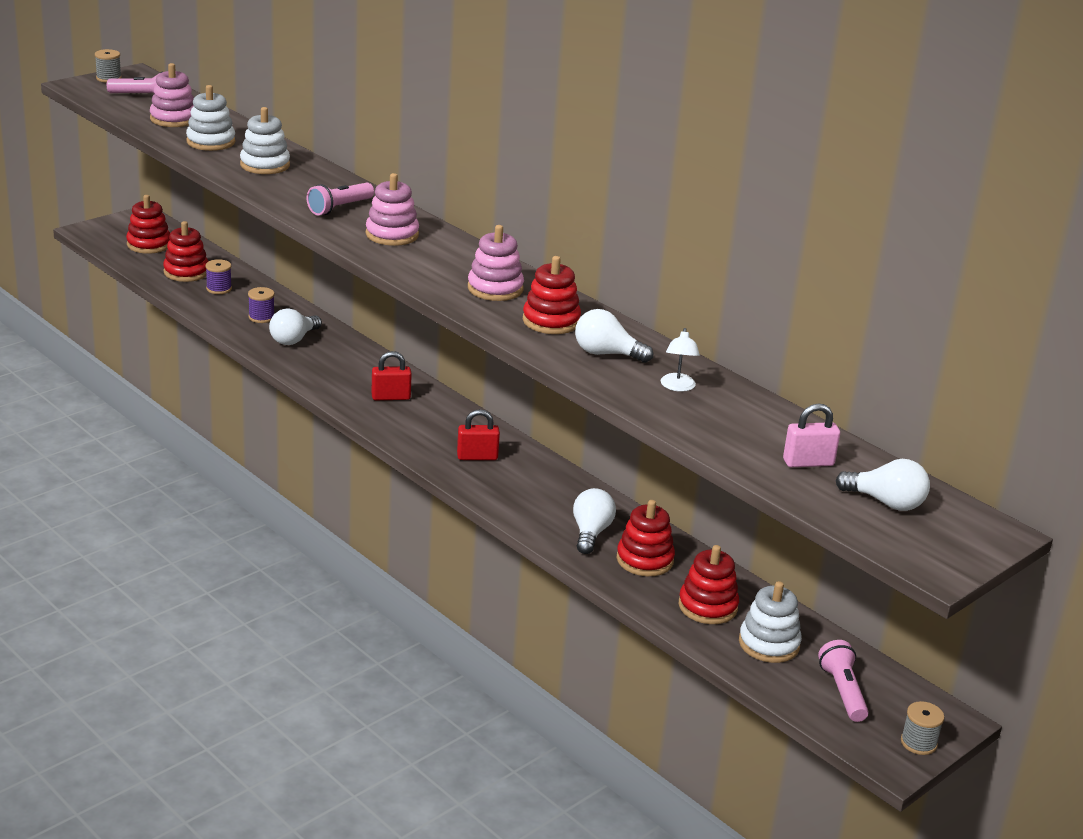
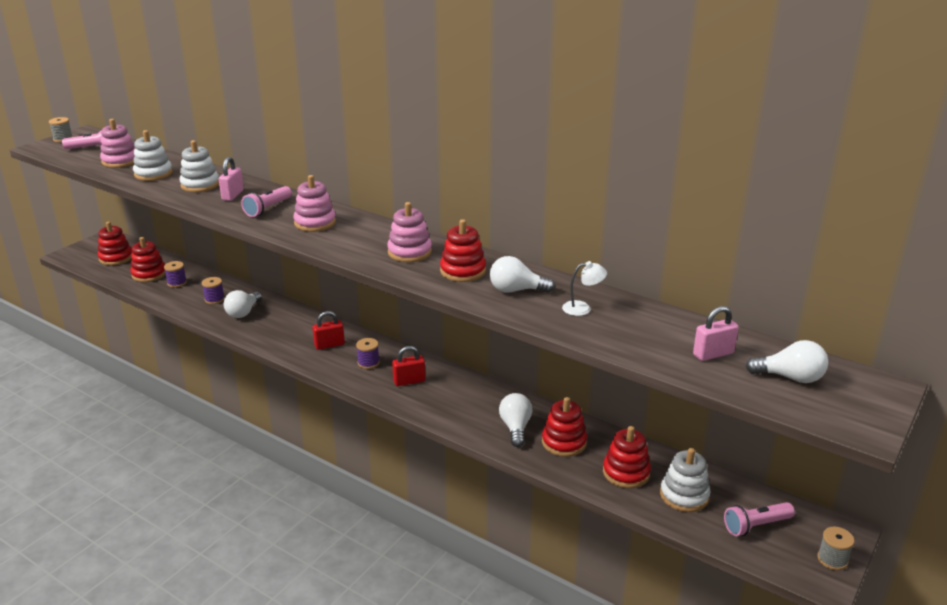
camera: 10 degrees left, 0 degrees up
(301, 184) = (233, 195): none -> pink padlock
(433, 427) = (368, 363): none -> purple spool
(677, 387) = (582, 308): white lamp -> white lamp turned 90 degrees counterclockwise
(842, 691) = (756, 526): pink flashlight -> pink flashlight turned 90 degrees counterclockwise

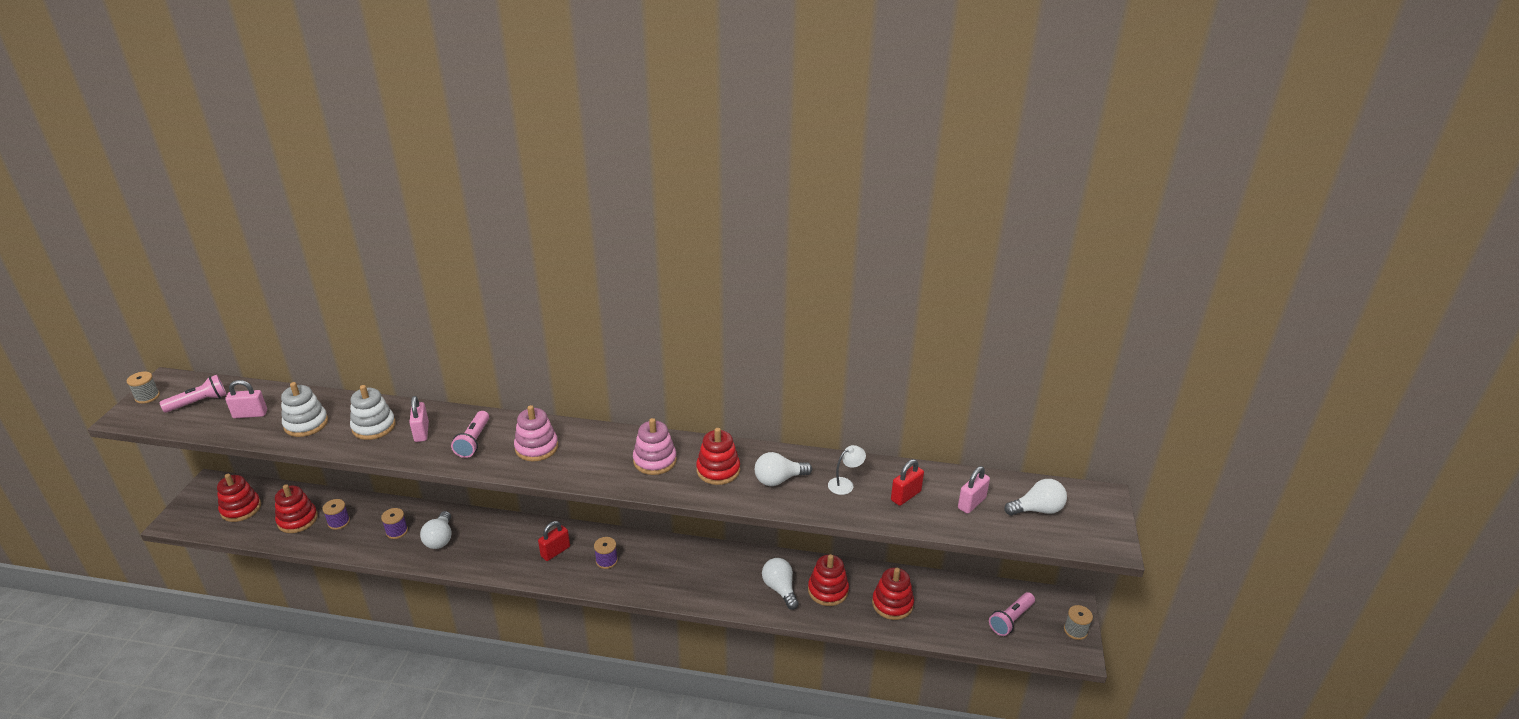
camera: 25 degrees left, 5 degrees up
(120, 161) = (250, 414): pink stacking toy -> pink padlock
(409, 381) = (657, 569): red padlock -> red padlock (905, 496)
(684, 495) = (946, 610): white stacking toy -> none

